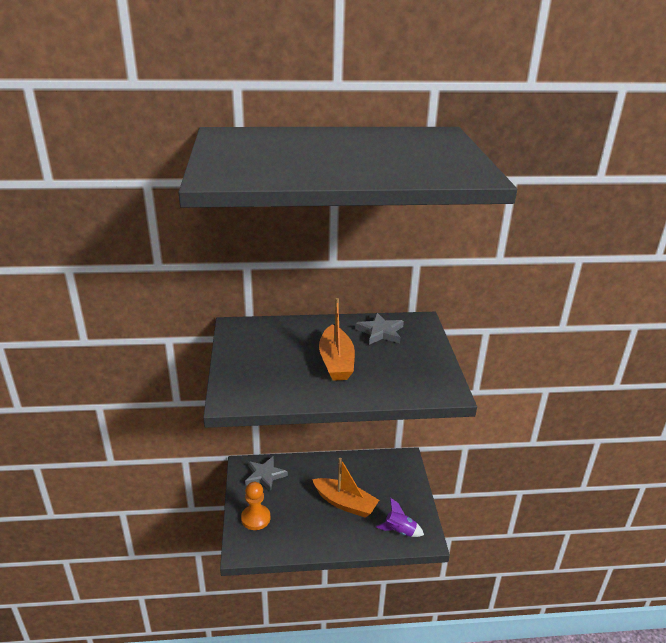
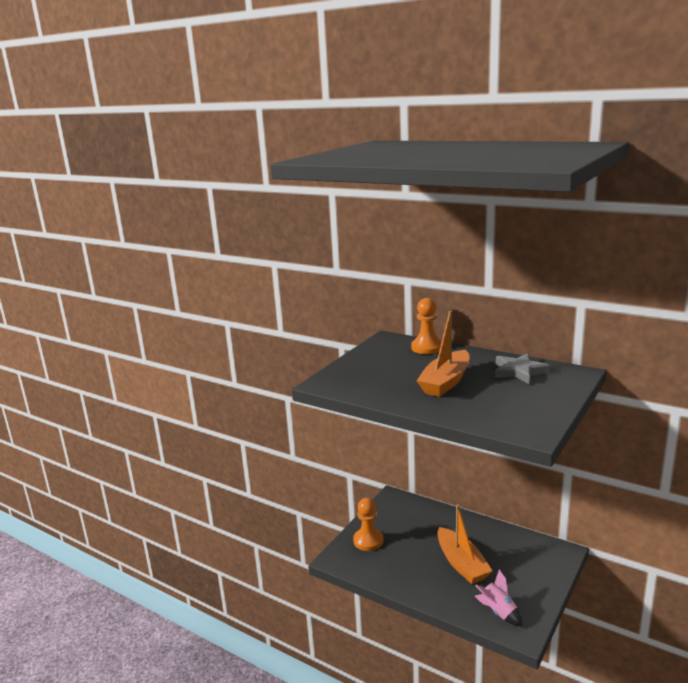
camera: 40 degrees right, 10 degrees down
(265, 475) = (404, 511): grey star -> none
(282, 327) = (427, 348): none -> orange pawn
(399, 531) = (498, 612): purple rocket -> pink rocket

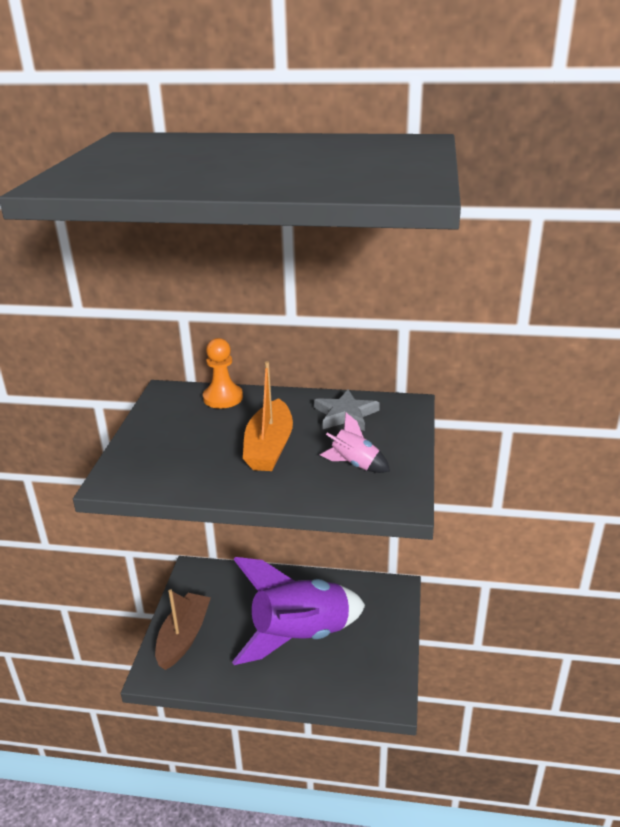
camera: 25 degrees left, 10 degrees up
(368, 541) = (183, 637): orange pawn -> brown boat
(461, 564) = (300, 635): orange boat -> purple rocket
(498, 612) = (359, 683): pink rocket -> pink rocket (355, 464)

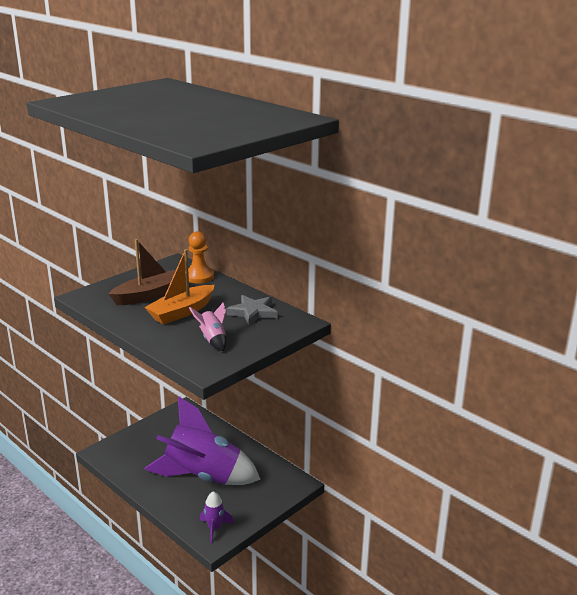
camera: 35 degrees right, 5 degrees down
(183, 637) = (137, 442): brown boat -> brown boat (148, 295)
(377, 685) = (214, 528): none -> purple rocket

